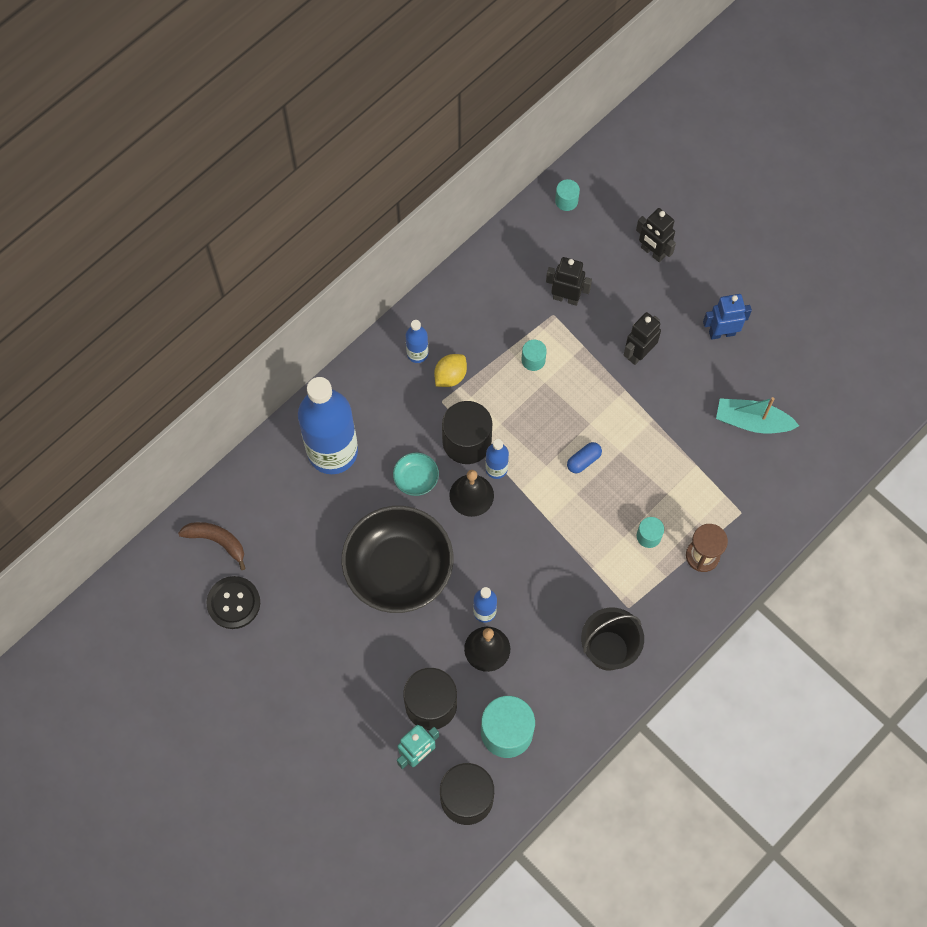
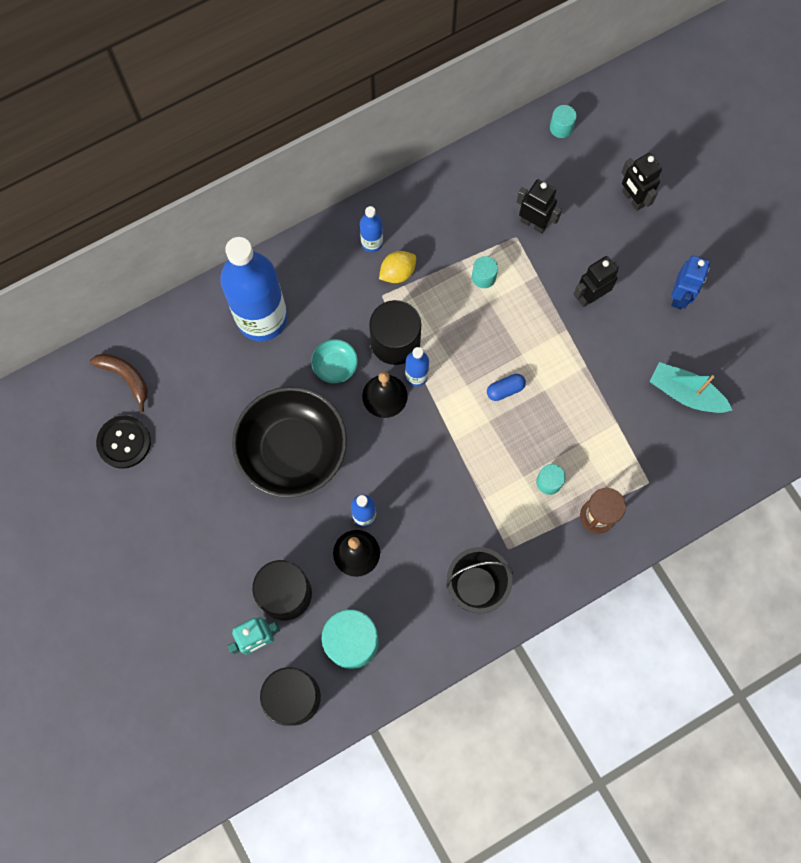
camera: 15 degrees right, 5 degrees up
(722, 333) = (679, 296): blue robot -> blue robot turned 105 degrees clockwise

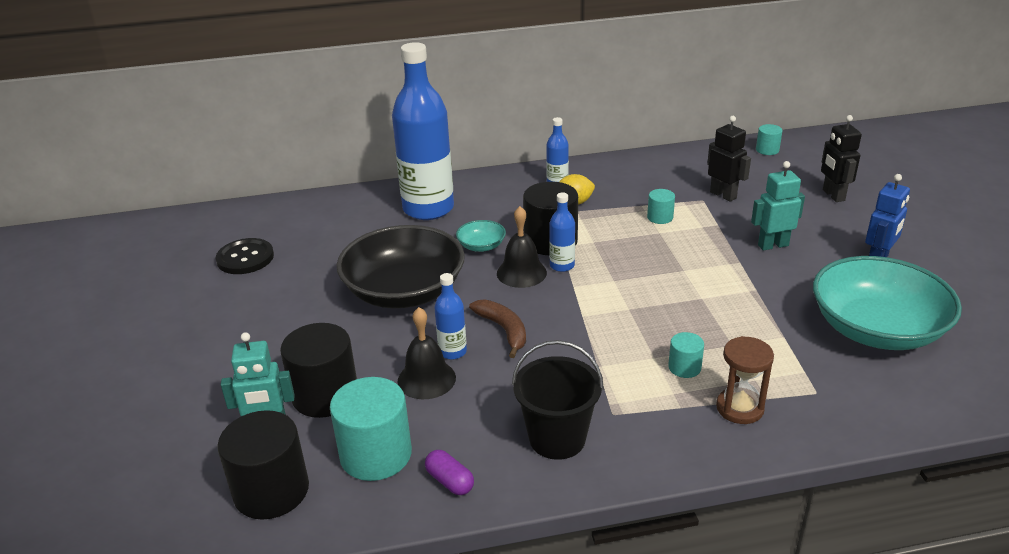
camera: 20 degrees right, 40 degrees down
(126, 378) = (279, 222): brown banana -> brown banana (503, 330)
(414, 650) = (450, 481): none -> purple capsule
(505, 390) = (656, 290): blue capsule -> none
(590, 296) = (773, 245): black robot -> turquoise robot
(685, 393) = (876, 329): turquoise boat -> turquoise bowl

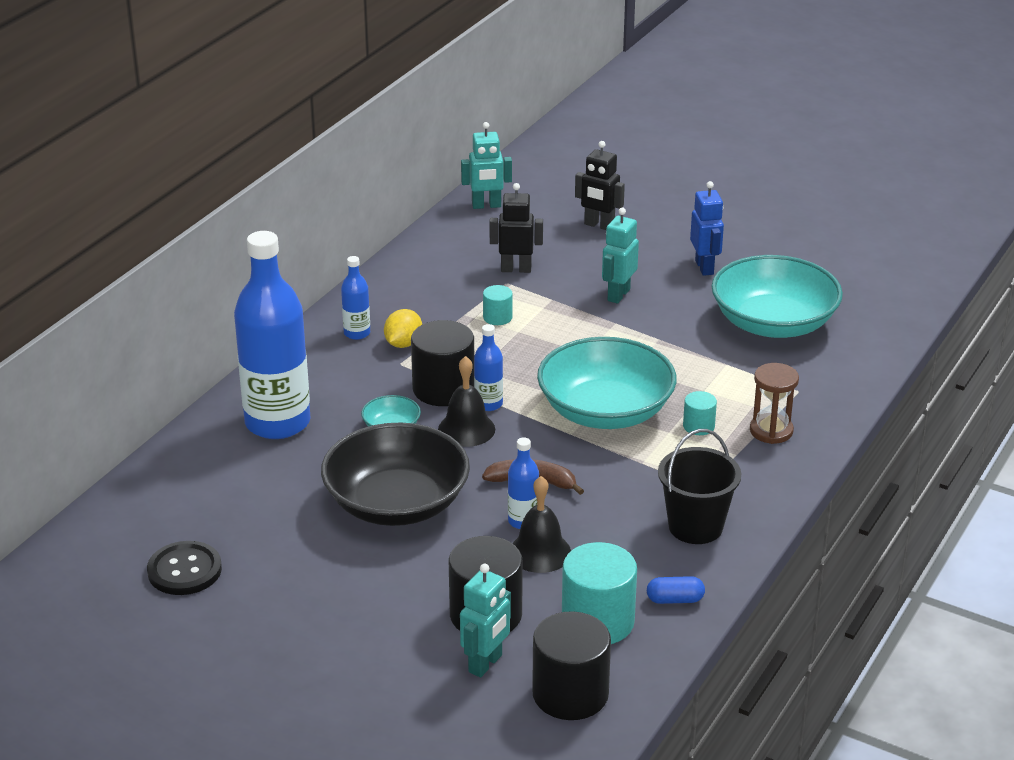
camera: 50 degrees left, 0 degrees up
(450, 481) = (675, 600): purple capsule -> blue capsule
(632, 315) = (605, 411): none -> turquoise bowl
(767, 150) = (486, 206): turquoise cylinder -> turquoise robot

